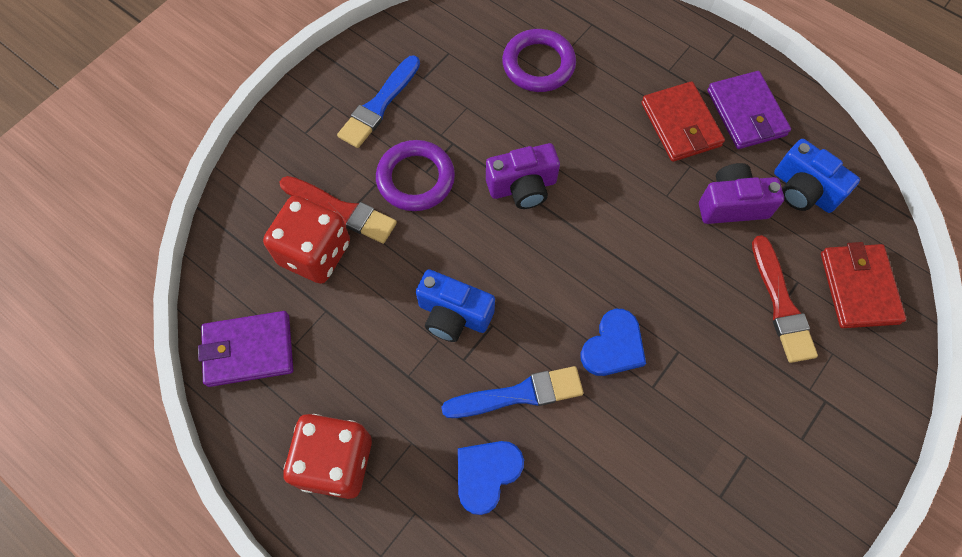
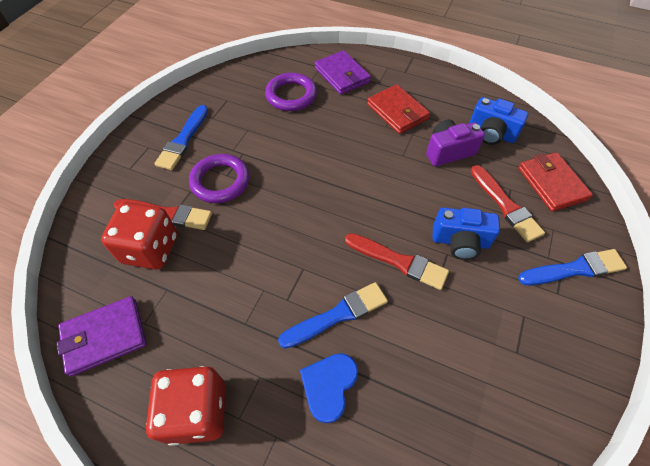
camera: 15 degrees left, 10 degrees down
(453, 315) = (271, 268): blue camera -> blue camera (460, 242)
(522, 187) = (300, 170): purple camera -> none
(613, 346) = (399, 261): blue heart -> red brush
(746, 113) = (437, 97): purple wallet -> purple wallet (342, 75)
(838, 414) = (574, 269): none -> blue brush

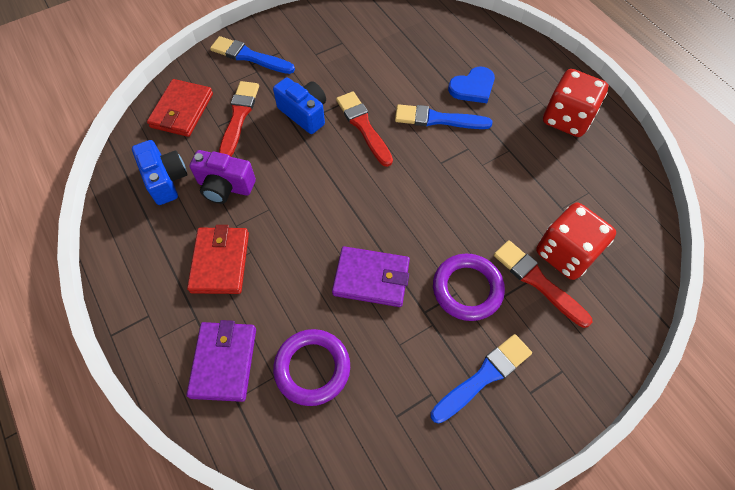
camera: 145 degrees left, 5 degrees up
(105, 336) = (623, 198): purple wallet -> purple wallet (371, 278)

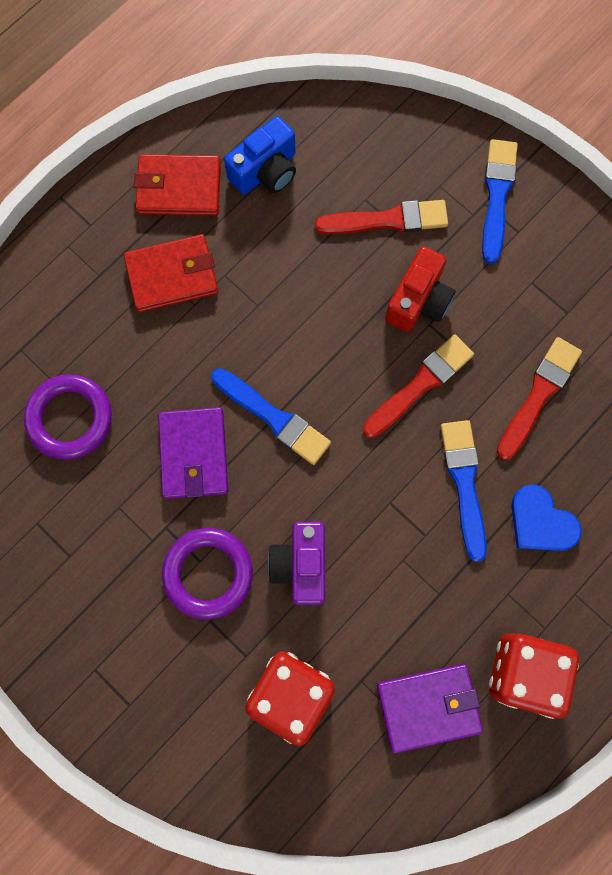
camera: 75 degrees right, 15 degrees up
(182, 110) = (376, 147): red wallet -> red wallet (179, 188)
(224, 362) = (56, 323): purple wallet -> purple wallet (428, 707)
(225, 186) = (275, 243): purple camera -> purple camera (301, 565)
(304, 113) = (418, 301): blue camera -> red camera
(483, 377) = (101, 612): blue brush -> blue brush (273, 418)
(538, 281) = (240, 661): red brush -> red brush (538, 395)

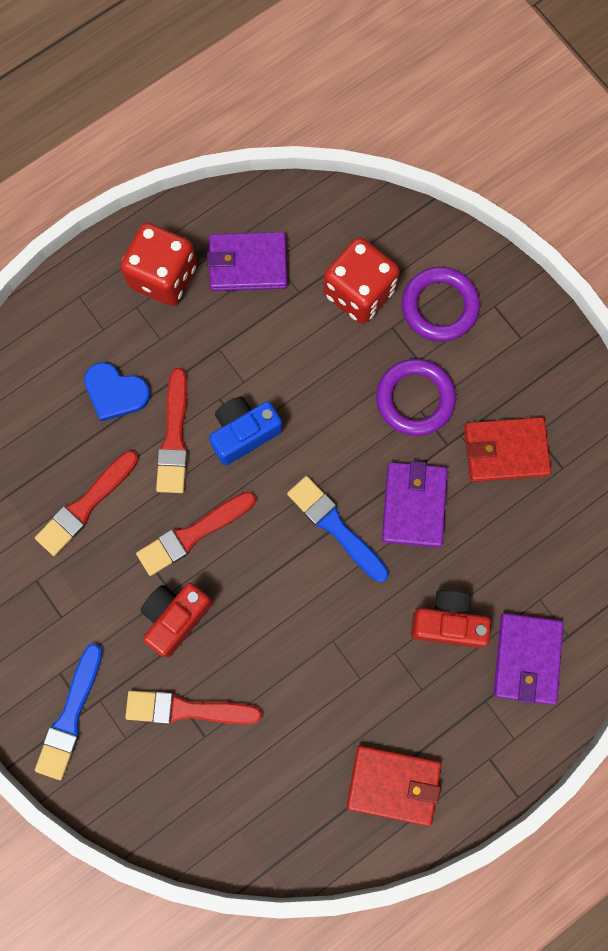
camera: 170 degrees left, 0 degrees up
(61, 321) = (526, 659): none -> purple wallet
(70, 418) = (525, 559): purple ring -> purple ring (439, 306)
(144, 342) = (448, 622): none -> red camera
(172, 276) = (412, 687): red wallet -> red wallet (505, 450)
(265, 171) = (301, 788): blue camera -> blue camera (244, 433)
(301, 565) = (333, 392): purple camera -> none
(464, 483) = (174, 437): blue brush -> red brush
(541, 522) = (115, 392): blue heart -> blue heart turned 150 degrees clockwise

